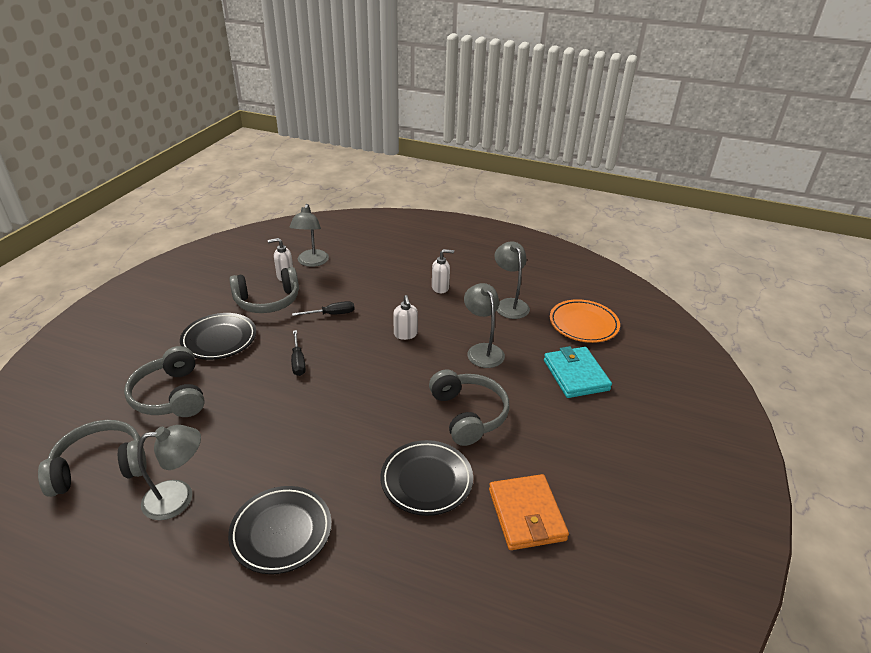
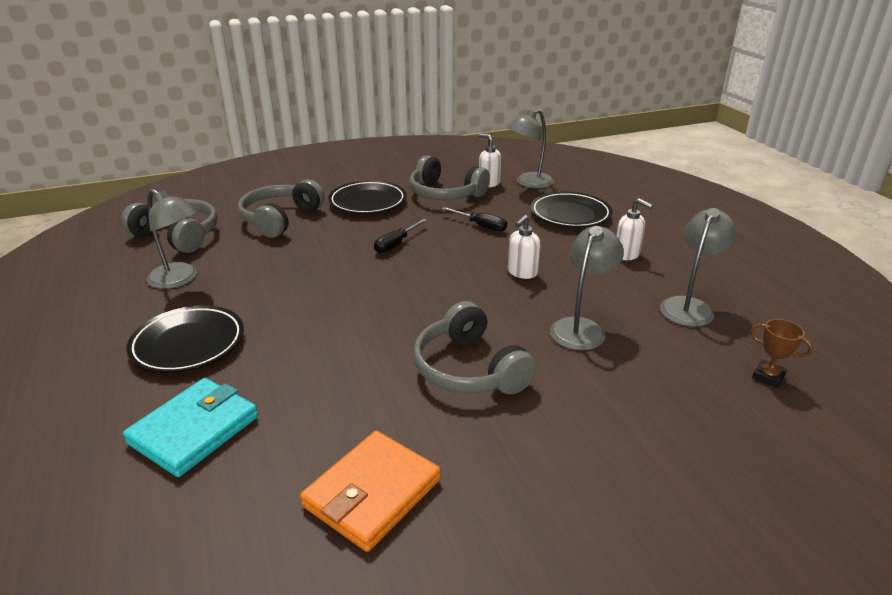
camera: 50 degrees right, 5 degrees down
(426, 480) = (339, 391): black plate -> black plate (570, 214)
(468, 414) = (469, 369): grey headphones -> grey headphones turned 120 degrees clockwise
(575, 375) = (664, 417): turquoise wallet -> turquoise wallet (194, 430)
(583, 324) = (768, 377): orange plate -> brown trophy

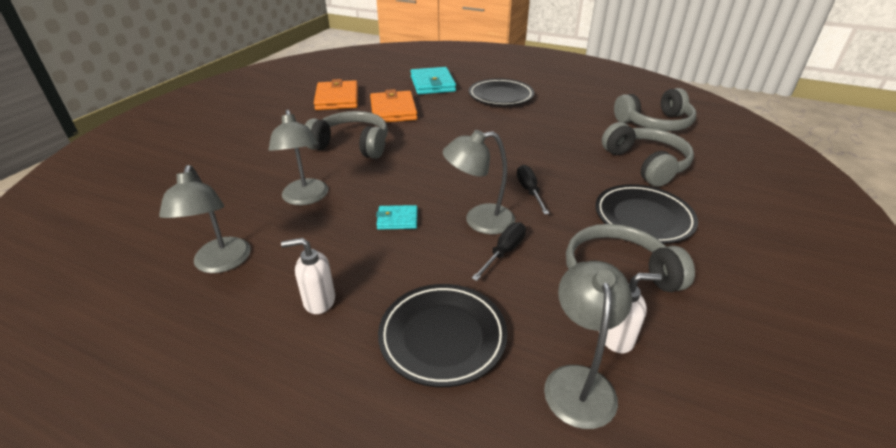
camera: 135 degrees right, 5 degrees up
(179, 280) = (579, 109): grey lamp -> grey lamp (479, 220)
(341, 403) = (393, 110): none -> orange wallet
(481, 226) = (504, 252): black screwdriver -> black screwdriver turned 135 degrees clockwise
(522, 273) = (397, 219): white soap dispenser -> turquoise wallet
(768, 377) = (141, 228): brown trophy -> none

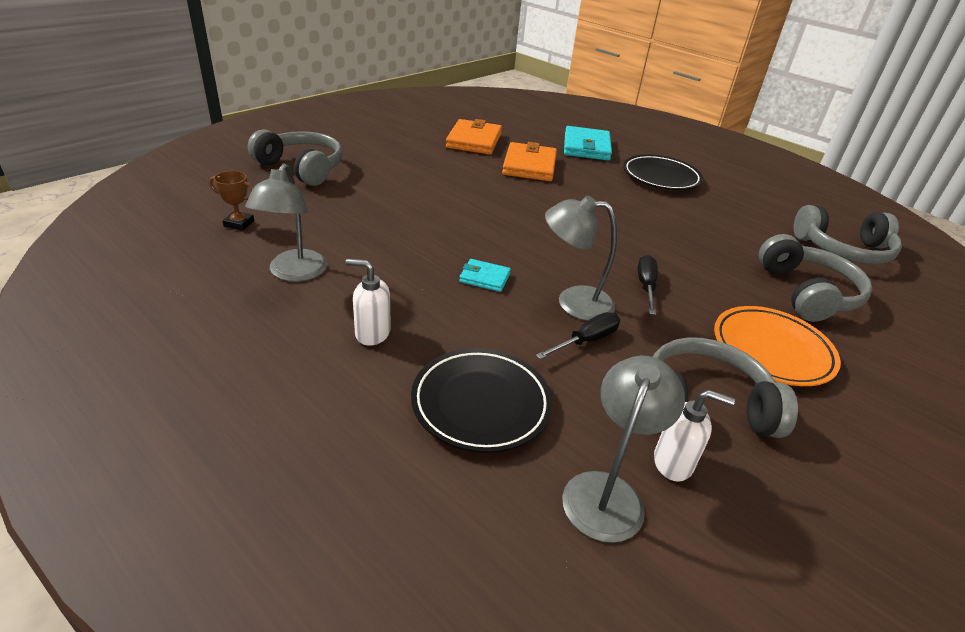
camera: 15 degrees right, 0 degrees up
(146, 229) = (239, 224): none -> brown trophy
(306, 198) = (399, 233): grey lamp -> none
(352, 145) = (469, 192): grey headphones -> grey headphones (302, 168)
(643, 218) = (772, 350): black plate -> orange plate

